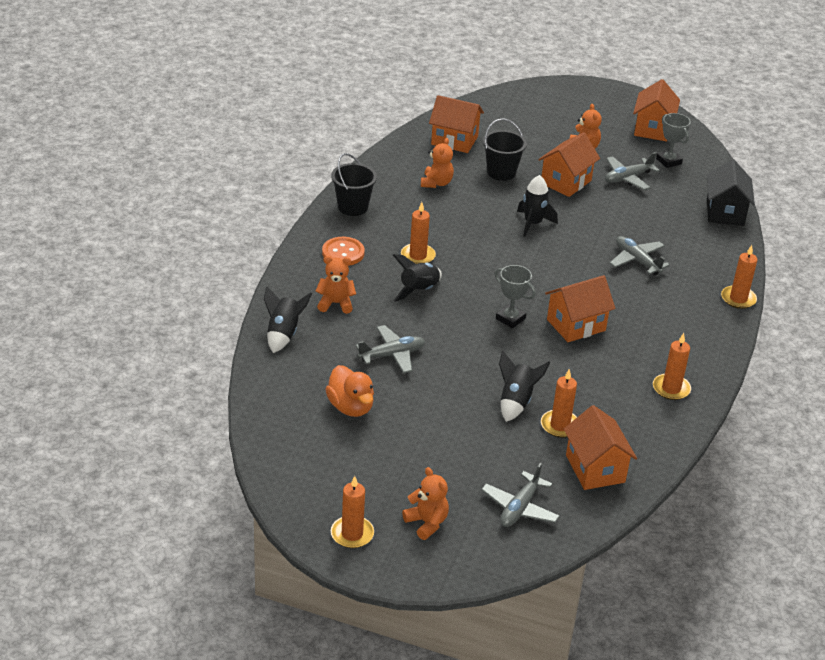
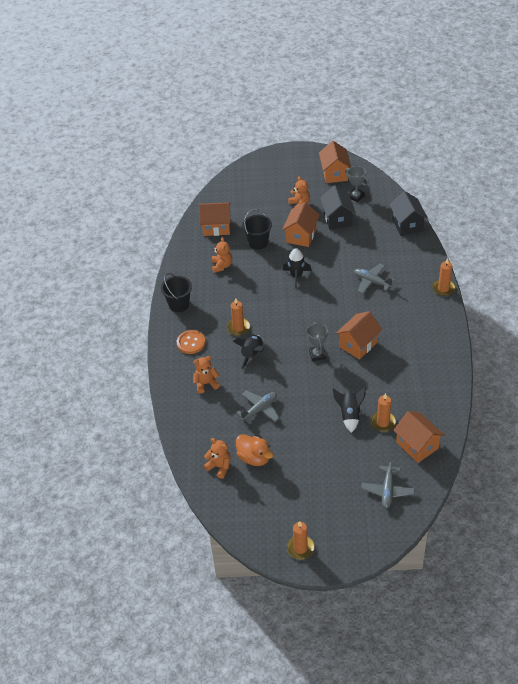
camera: 15 degrees left, 10 degrees up
(283, 334) = (185, 419): black rocket -> none
(426, 523) = (339, 522): orange teddy bear -> orange teddy bear (219, 466)
(510, 319) = (317, 354): grey trophy -> grey trophy turned 60 degrees clockwise
(628, 178) = (337, 219): grey plane -> black house
(671, 389) = (434, 370): orange candle -> none

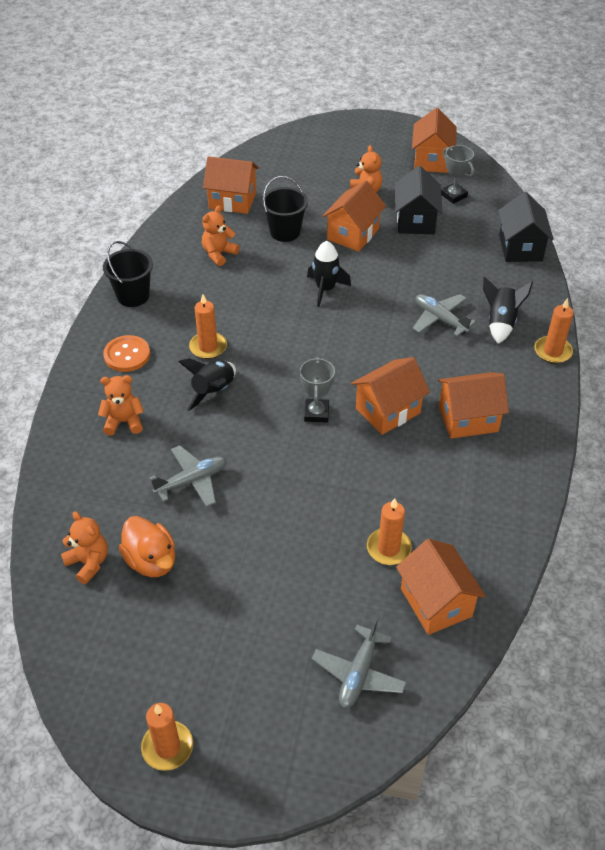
camera: 10 degrees right, 0 degrees up
(222, 266) = (219, 254): orange teddy bear -> orange teddy bear turned 150 degrees counterclockwise
(349, 415) = (336, 523): black rocket -> black rocket (500, 323)
(405, 340) = (468, 419): none -> orange house

